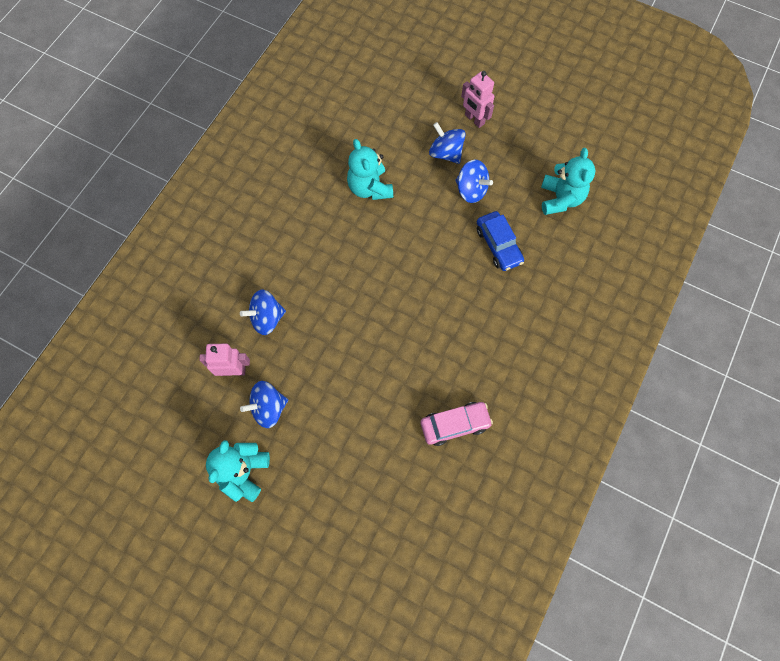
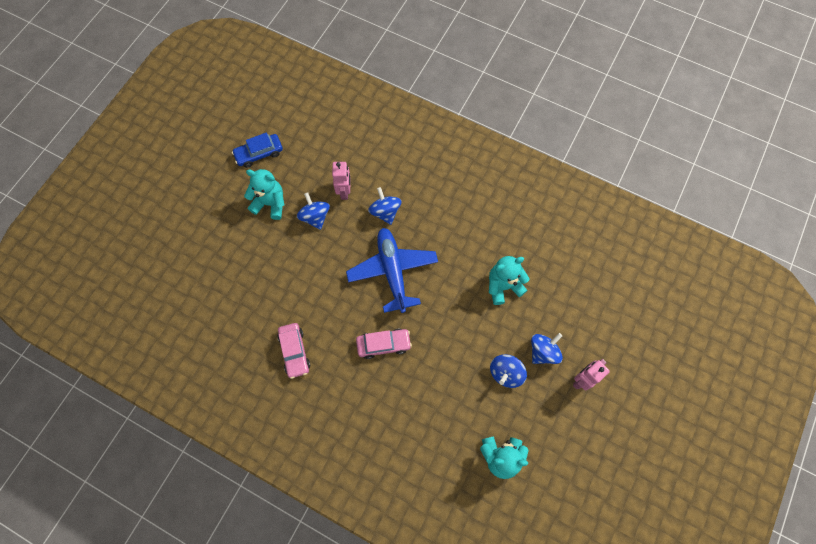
camera: 90 degrees right, 0 degrees up
(349, 308) = (392, 271): none -> blue plane
(442, 318) = (383, 344): none -> pink car
(498, 245) = (451, 395): blue car -> blue car (259, 153)

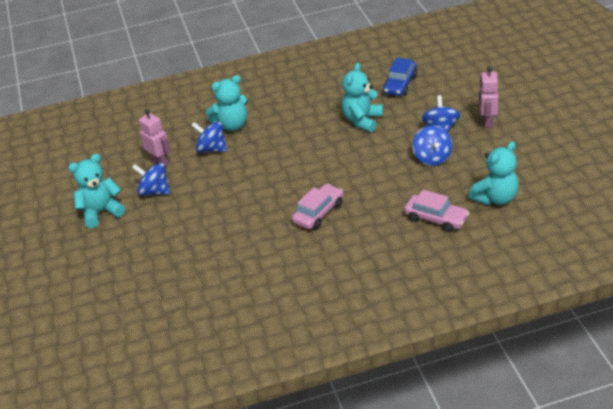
camera: 40 degrees left, 30 degrees down
(259, 153) = (48, 194): blue car -> blue car (400, 84)
(294, 352) = (250, 272): pink car -> pink car (436, 218)
(392, 271) = (266, 173): blue plane -> none
(420, 201) = (232, 125): none -> turquoise teddy bear

